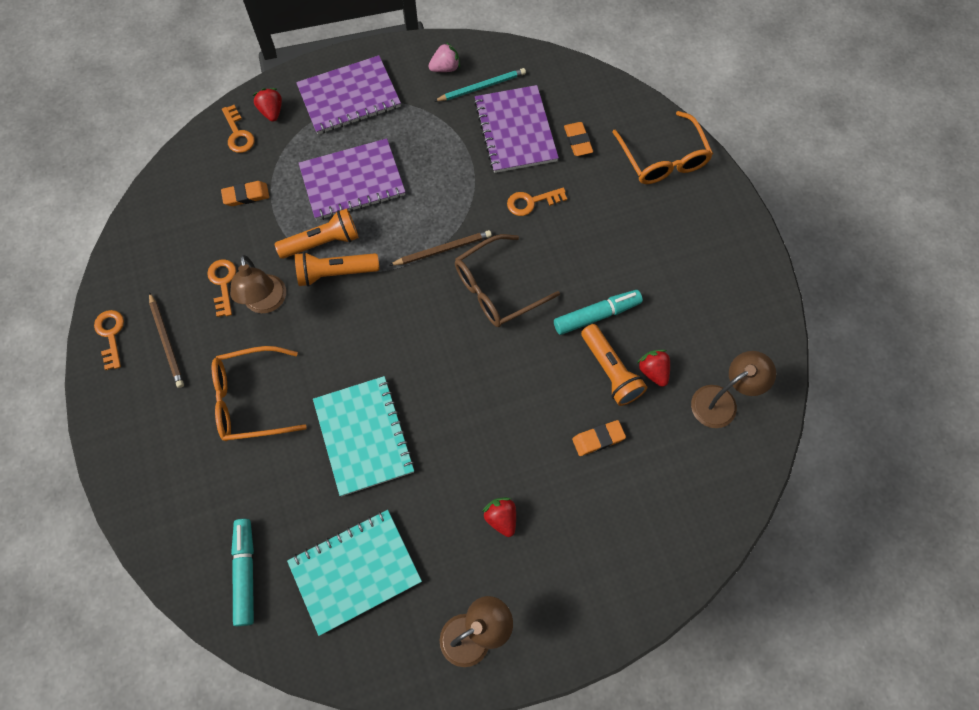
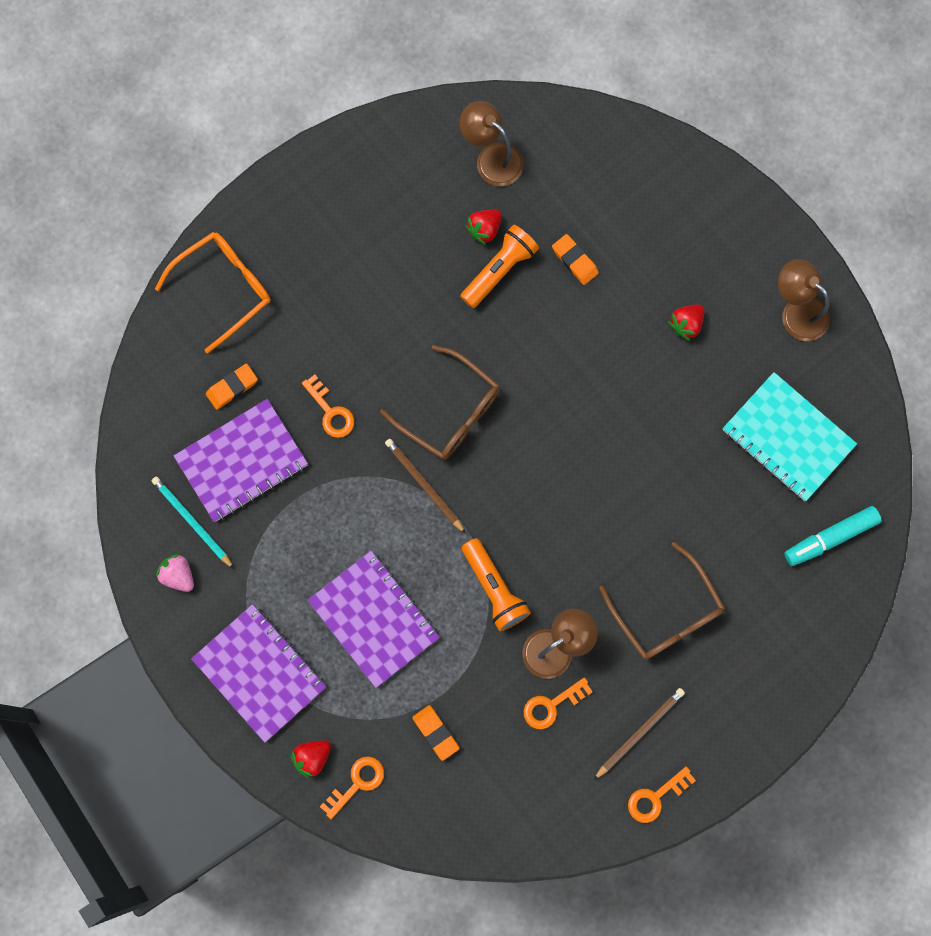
camera: 110 degrees left, 10 degrees up
(250, 400) = (667, 613): orange glasses -> brown glasses
(322, 242) = (463, 619): orange flashlight -> none
(364, 436) = (659, 483): turquoise notebook -> none
(597, 315) = (443, 301): turquoise marker -> none

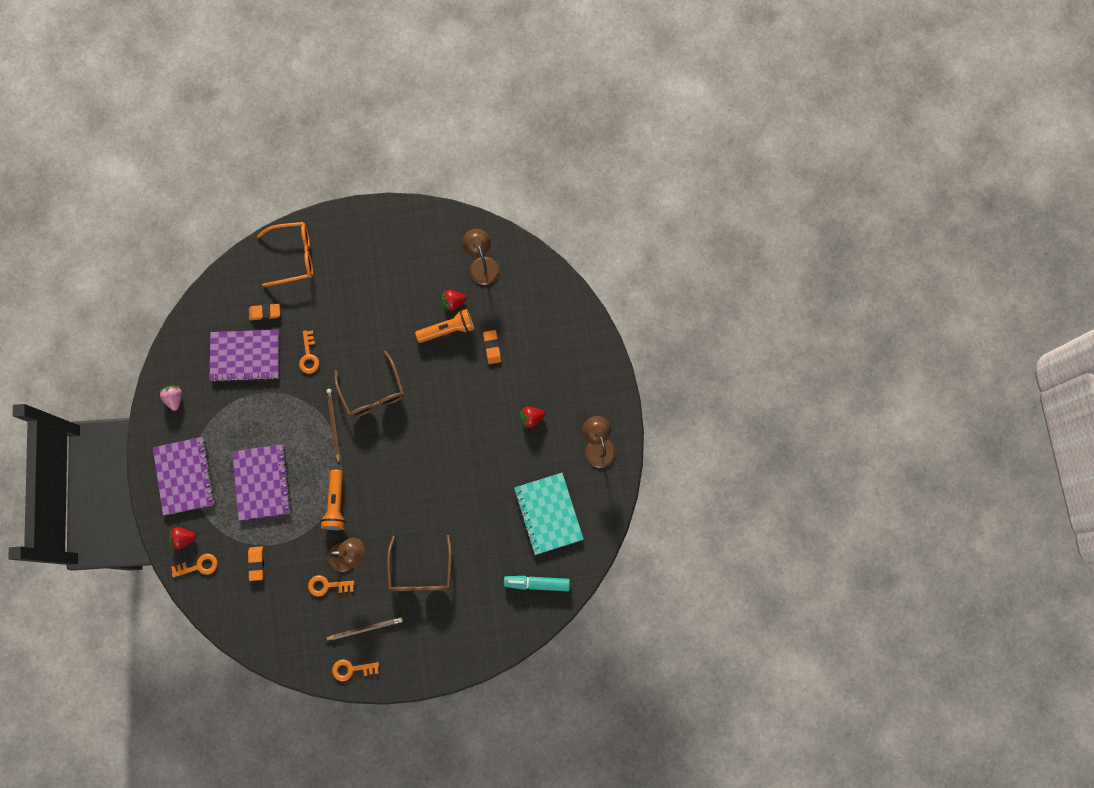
camera: 30 degrees right, 0 degrees up
(192, 522) = (199, 374): turquoise pencil -> none

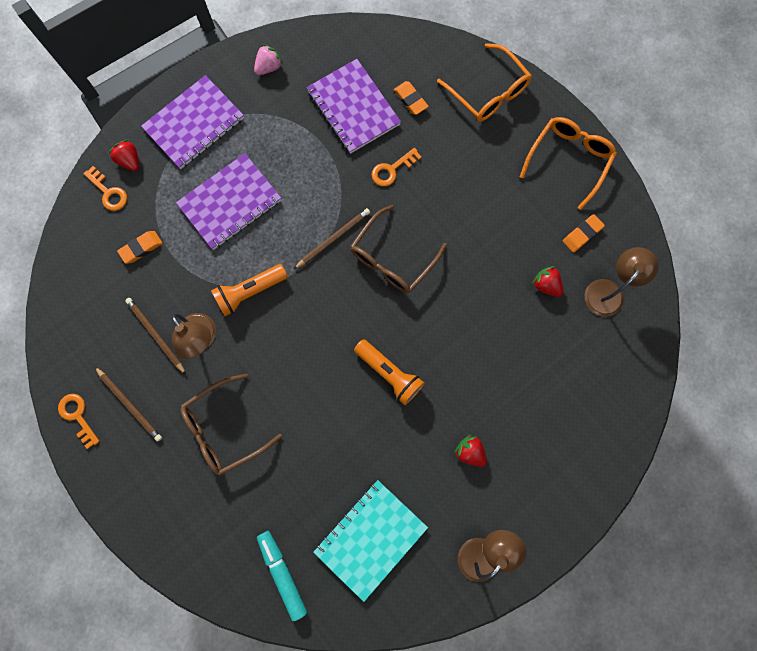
camera: 60 degrees right, 0 degrees up
(327, 585) = (156, 335): orange key -> brown pencil
(377, 233) = (569, 160): none -> orange glasses
(448, 329) = (511, 297): orange flashlight -> orange flashlight (389, 373)
(492, 347) = (522, 358): orange eraser -> orange eraser (582, 234)

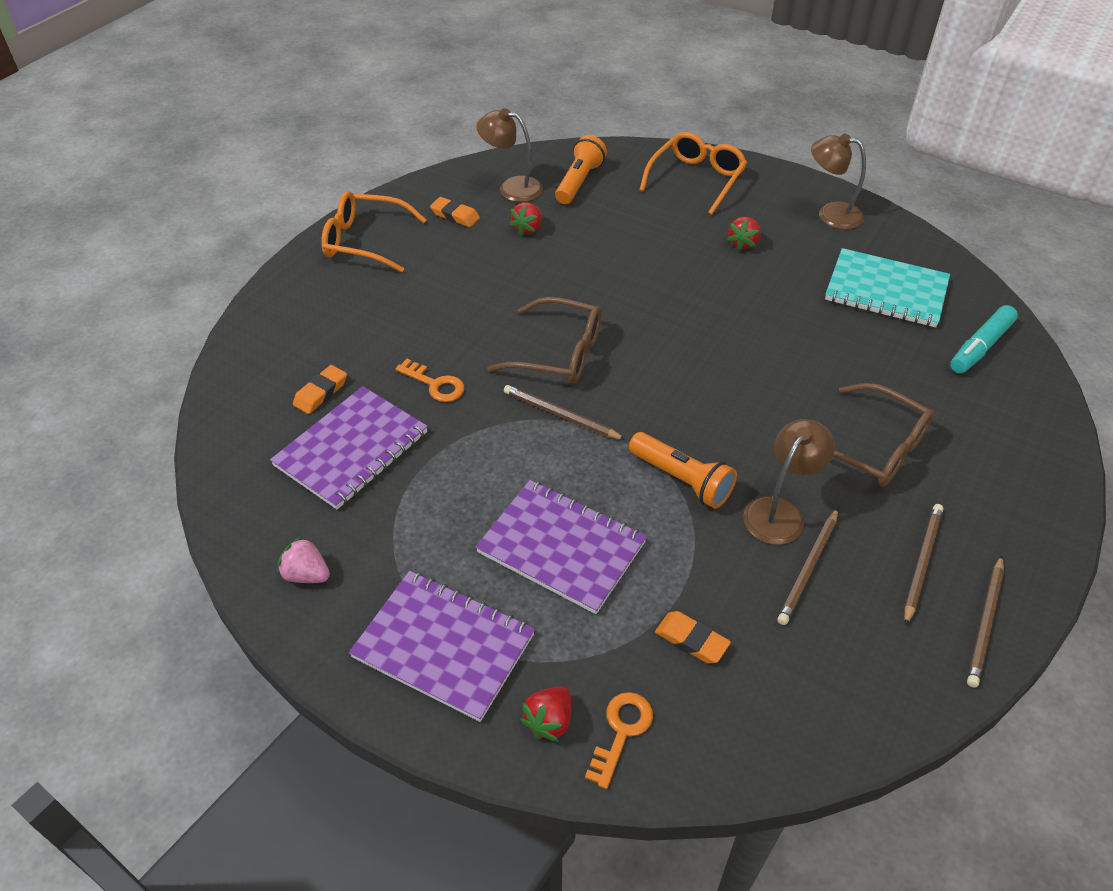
camera: 110 degrees left, 30 degrees down
(78, 416) = (985, 622): orange key -> brown pencil
(389, 373) = (702, 320): orange flashlight -> orange flashlight (579, 182)
(488, 92) = (289, 323): orange glasses -> orange glasses (696, 179)

